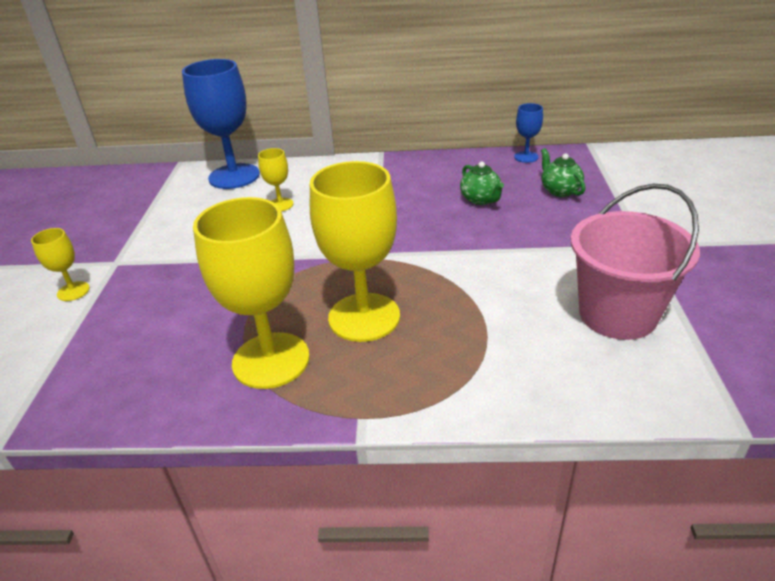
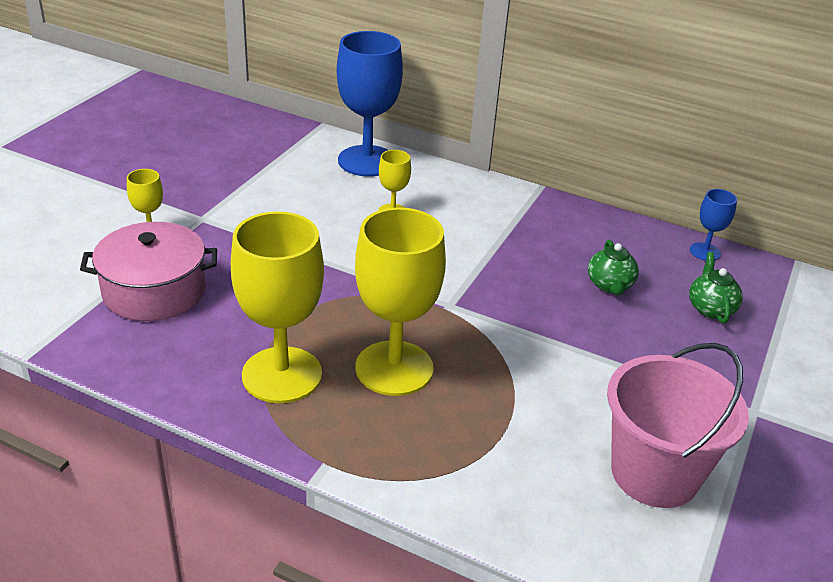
camera: 20 degrees right, 0 degrees up
(104, 336) = (154, 291): none -> pink pot

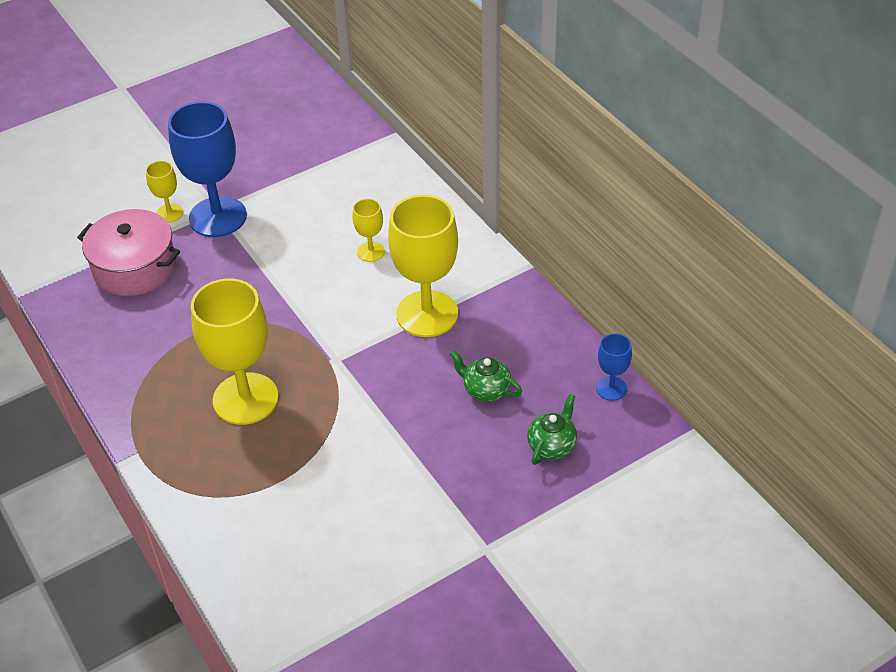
camera: 35 degrees right, 10 degrees up
(282, 375) = (165, 373): yellow goblet -> yellow goblet (427, 314)
(367, 161) = (397, 189): blue goblet -> blue goblet (218, 217)
(609, 285) = (486, 390): green teapot -> green teapot turned 90 degrees clockwise
(654, 473) = (353, 562): pink bucket -> none

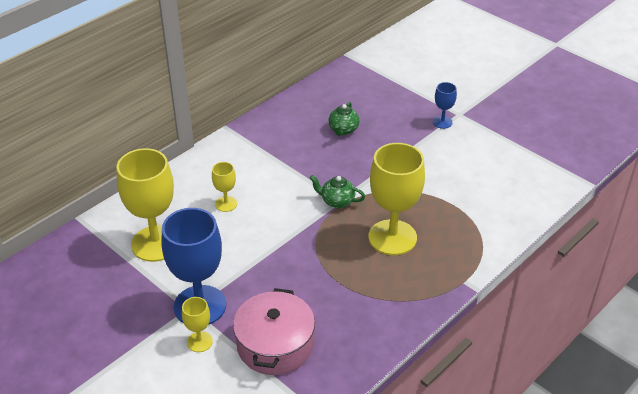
camera: 105 degrees left, 5 degrees down
(427, 314) = (283, 165): yellow goblet -> yellow goblet (156, 243)
(552, 446) = (376, 100): green teapot -> green teapot (337, 201)
(611, 388) = (324, 83): blue goblet -> blue goblet (442, 122)

